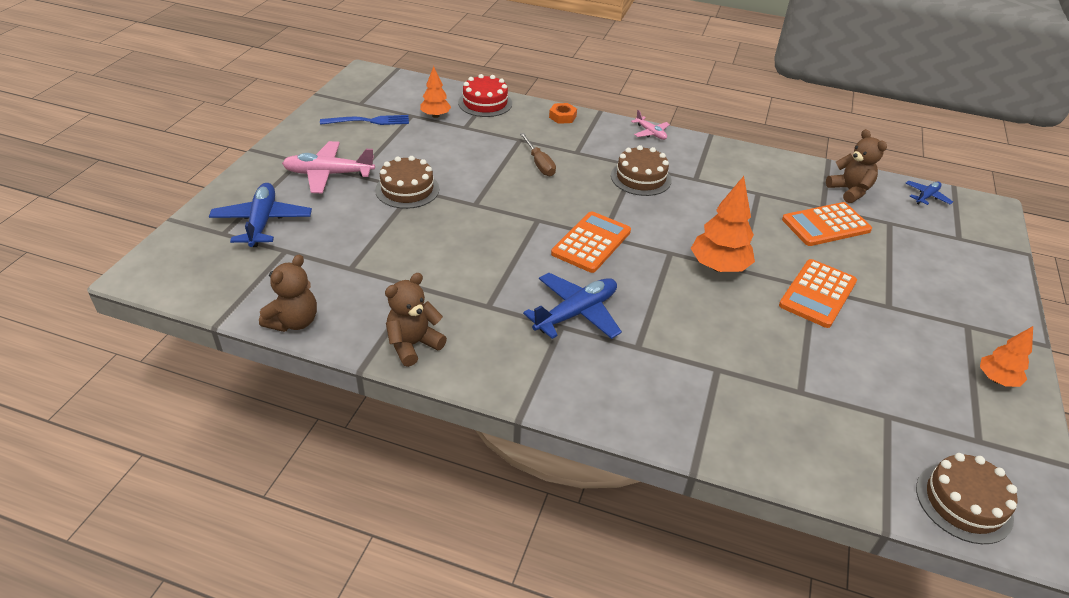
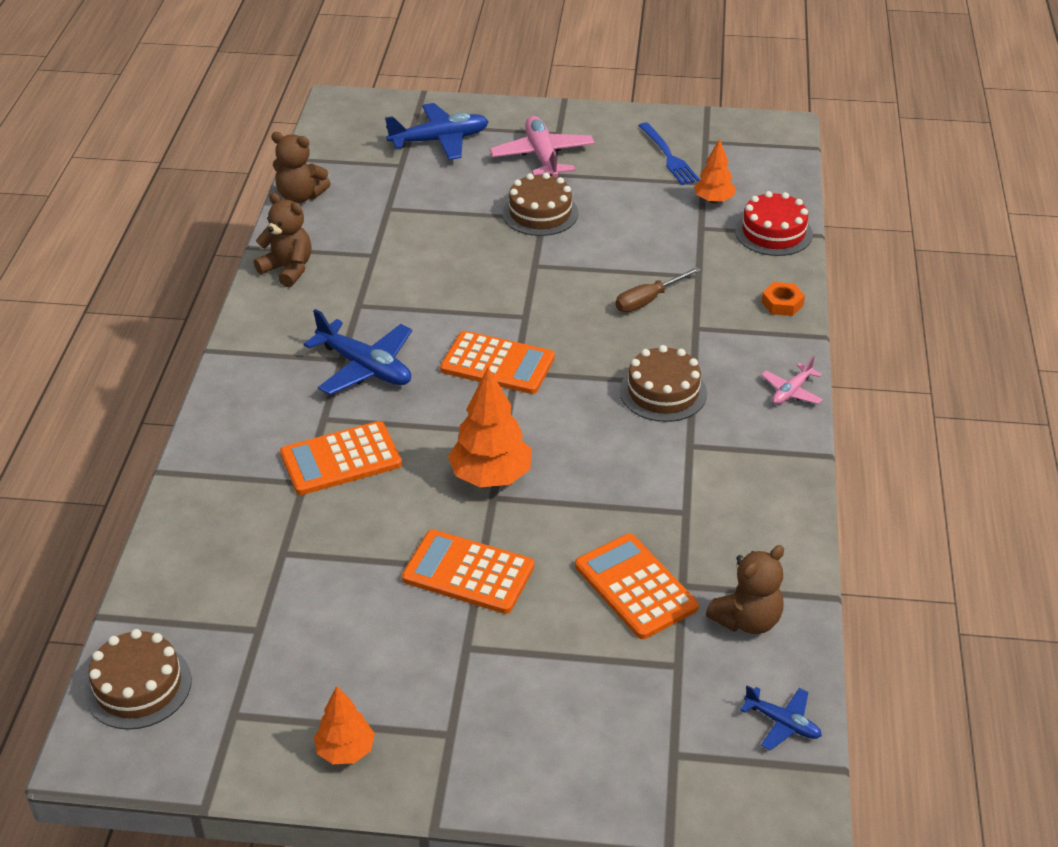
camera: 80 degrees right, 0 degrees up
(691, 343) = (341, 459): none -> orange calculator

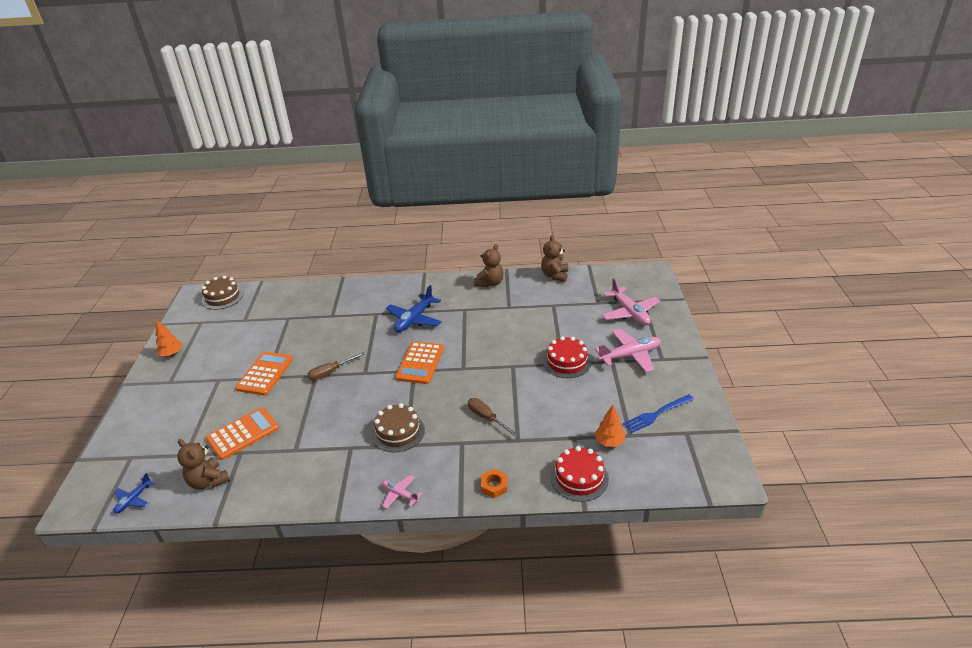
camera: 85 degrees right, 5 degrees down
(341, 459) = (347, 323): orange calculator -> none
(439, 140) = (630, 312): blue plane -> pink plane
(491, 476) = (331, 372): orange tree -> brown screwdriver
(540, 213) = (567, 362): brown cake -> red cake

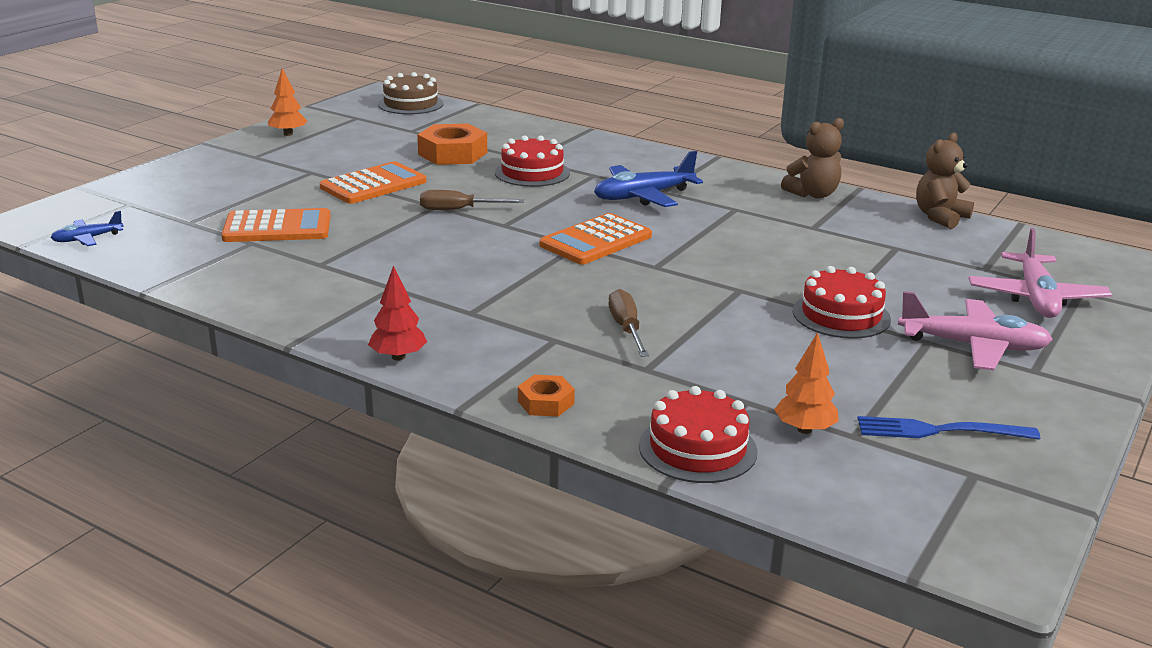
camera: 30 degrees right, 10 degrees down
(208, 481) = (184, 254): brown teddy bear -> none
(286, 329) = (453, 153): none -> orange nut
(343, 326) = (532, 172): none -> red cake
(398, 432) = (476, 296): brown cake -> none
(400, 494) = (398, 357): pink plane -> red tree

